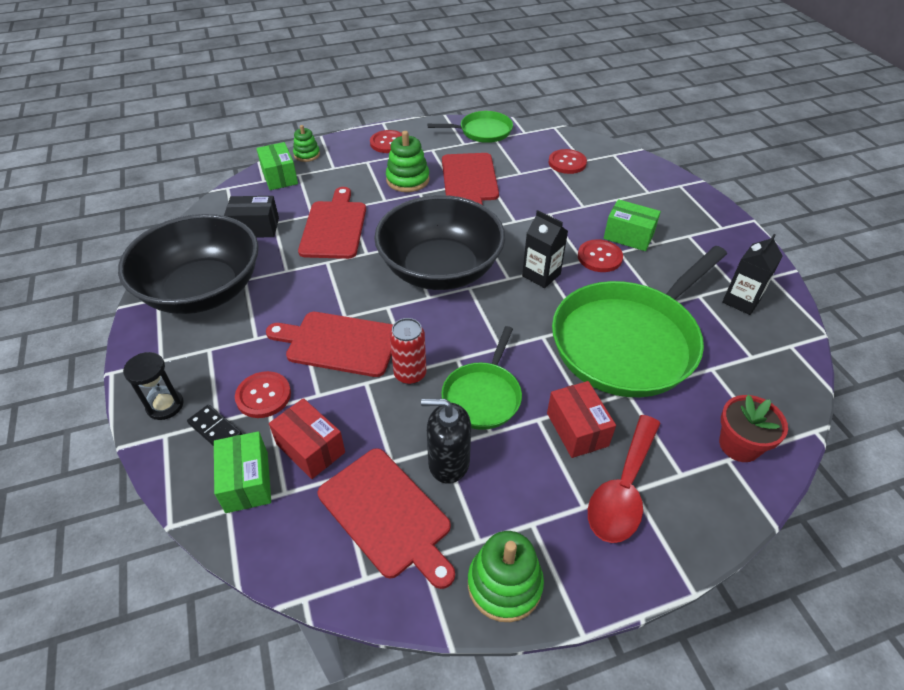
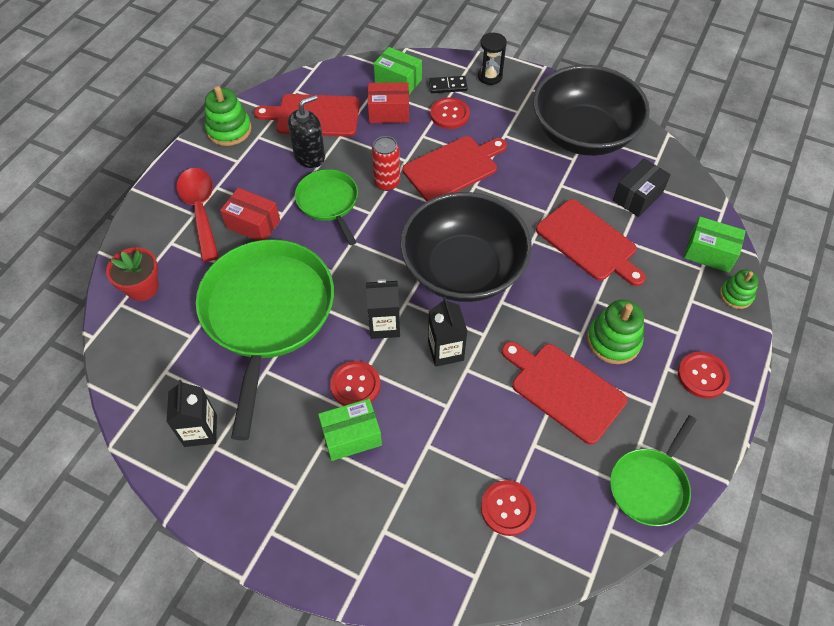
camera: 135 degrees right, 10 degrees up
(516, 236) = (445, 351): none -> black carton

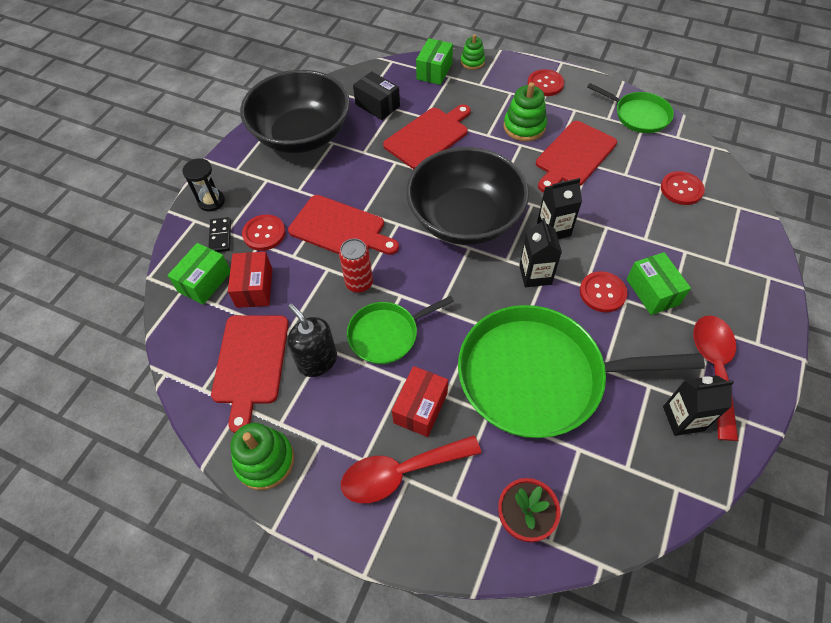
camera: 90 degrees left, 0 degrees up
(248, 475) = (714, 368): none -> red spoon
(453, 168) = (340, 229): red cutting board -> red cutting board turned 150 degrees clockwise

